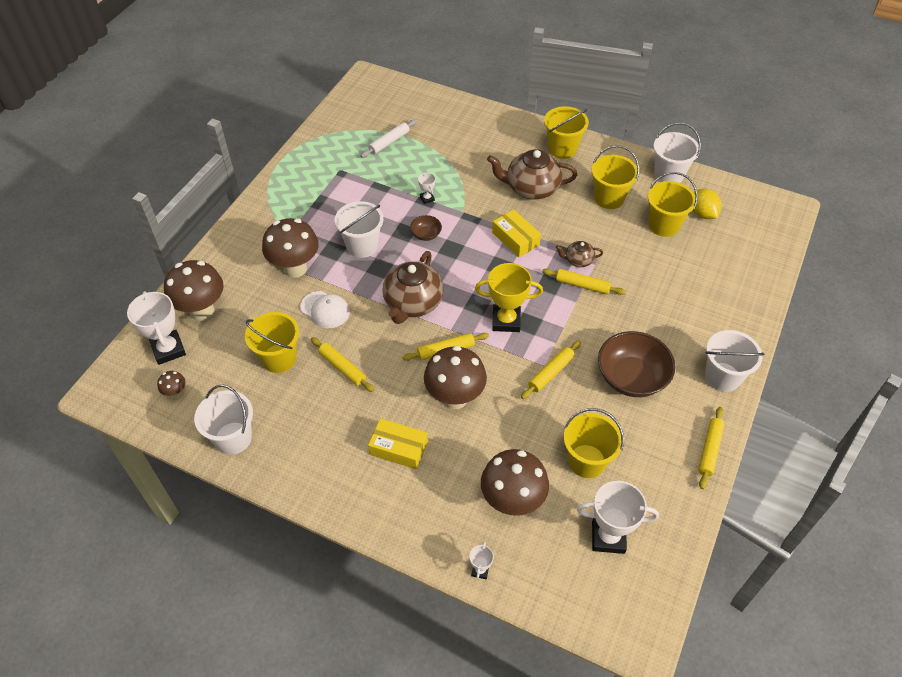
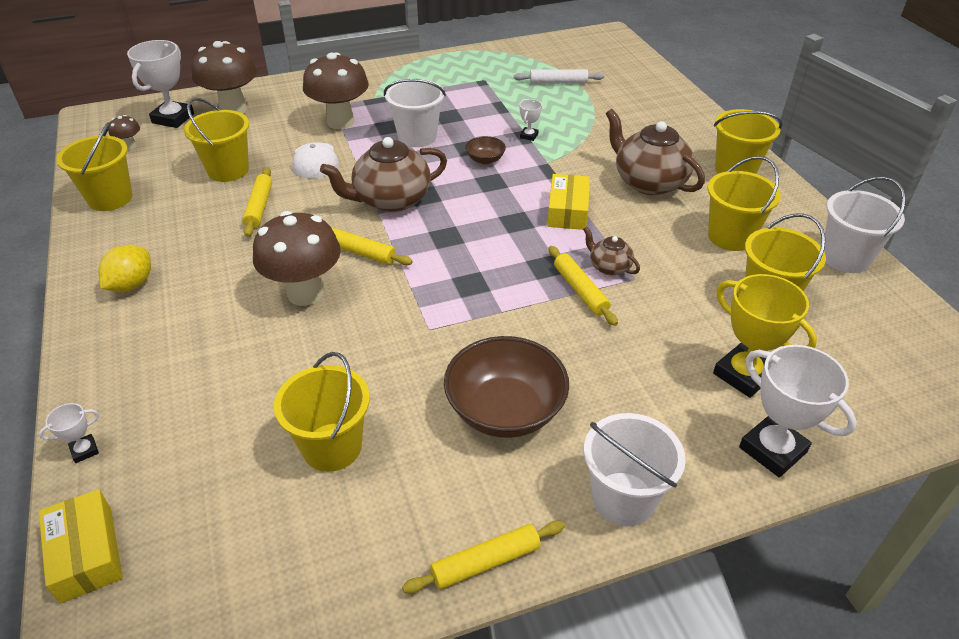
camera: 45 degrees right, 10 degrees down
(233, 438) = (110, 198): white bucket -> yellow bucket
(398, 448) = (197, 295): yellow box -> yellow box (86, 553)
(506, 321) = (452, 267): yellow trophy -> yellow trophy (743, 374)
(512, 502) = (207, 419): brown mushroom -> none
(551, 373) = (425, 340): yellow rolling pin -> none
(608, 537) = (233, 540): white trophy -> white trophy (772, 450)
(702, 213) = (842, 318): yellow lemon -> yellow lemon (131, 285)

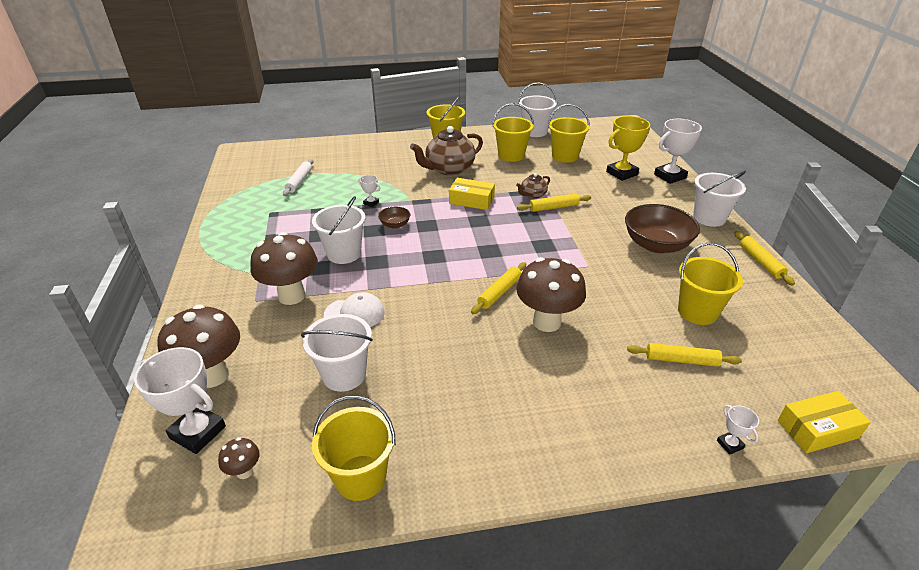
camera: 80 degrees left, 5 degrees down
(131, 285) = (524, 437): yellow lemon -> none
(228, 170) = (344, 375): yellow bucket -> white bucket
(259, 207) = (419, 350): yellow rolling pin -> yellow rolling pin (681, 360)
(391, 200) = (434, 273): brown teapot -> none

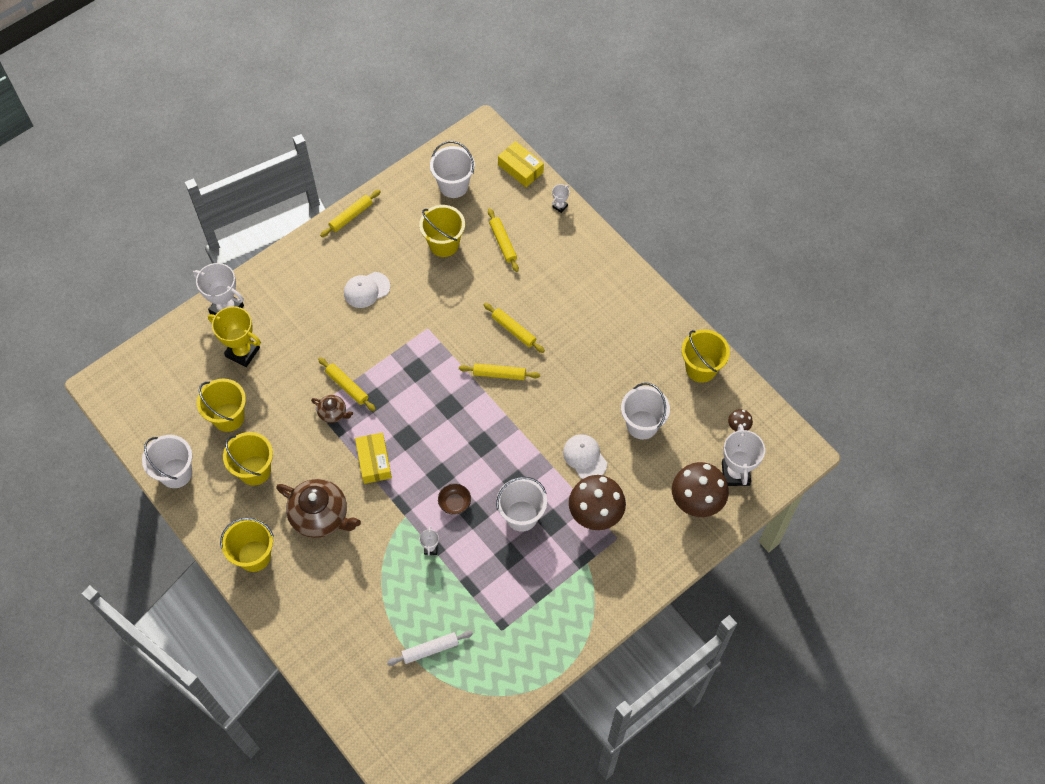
camera: 120 degrees left, 25 degrees up
(546, 322) = (514, 330): brown mushroom -> yellow rolling pin
(656, 245) = (366, 290): brown bowl -> white cap
(709, 218) = (297, 262): white bucket -> white bucket (453, 185)

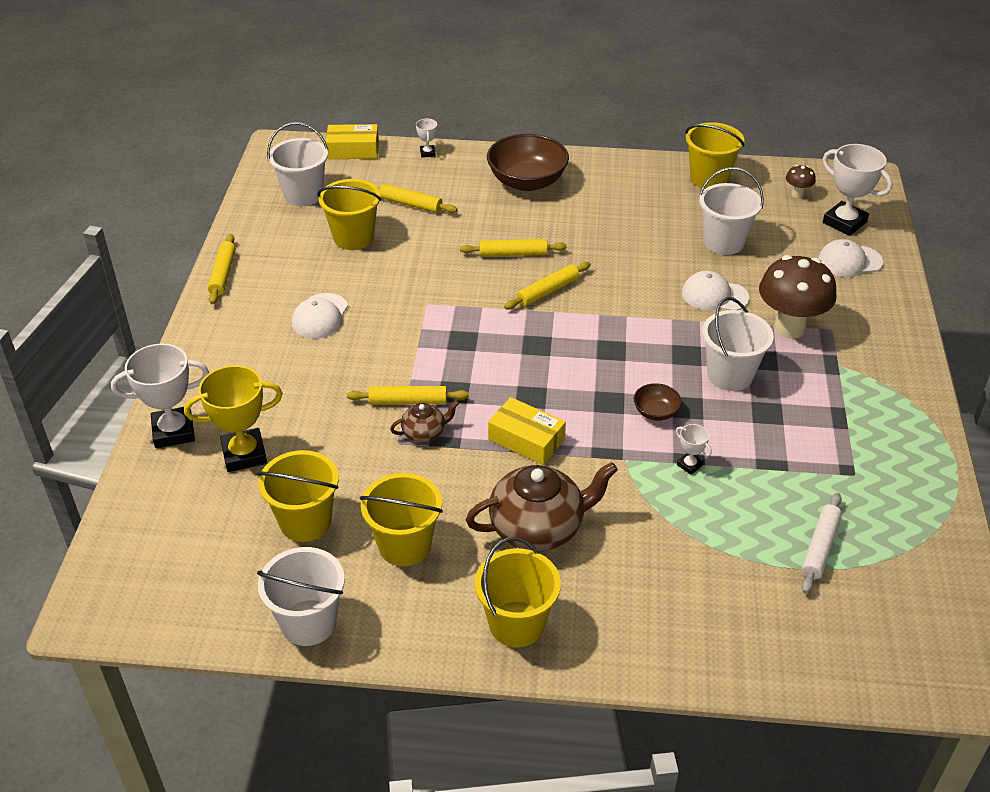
camera: 45 degrees left, 20 degrees down
(589, 279) = (527, 181): none -> brown bowl
(696, 503) = (849, 261): brown mushroom -> white cap

